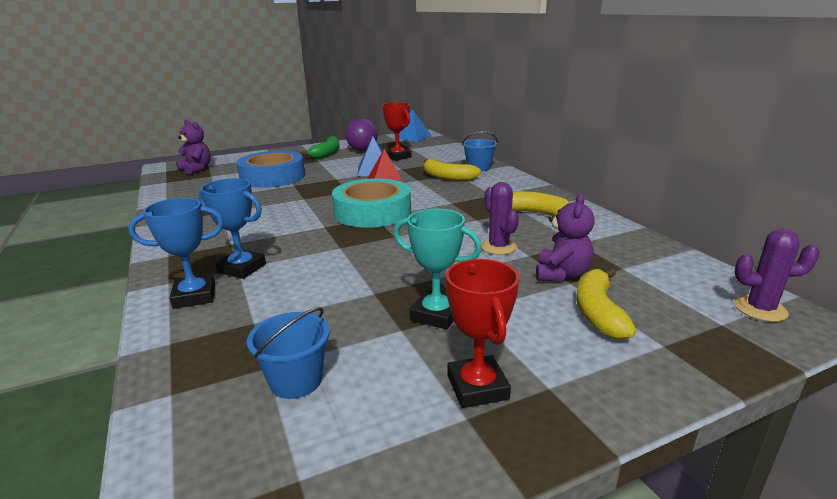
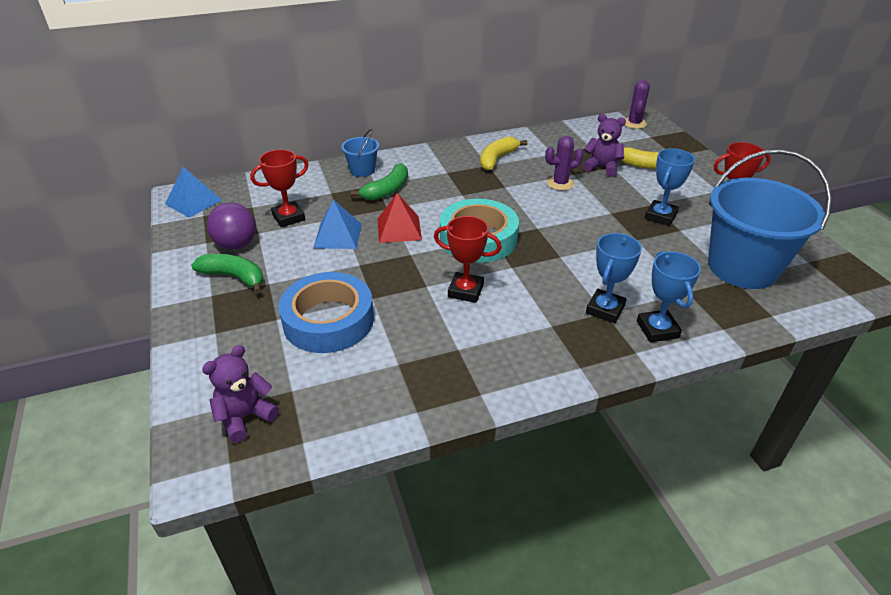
camera: 85 degrees left, 15 degrees up
(293, 211) = (465, 291): none -> red trophy
(296, 380) = (742, 267): blue bucket -> blue bucket, size x2.20
(436, 314) = (660, 216): turquoise trophy -> blue trophy
(448, 177) = (387, 190): yellow banana -> green banana

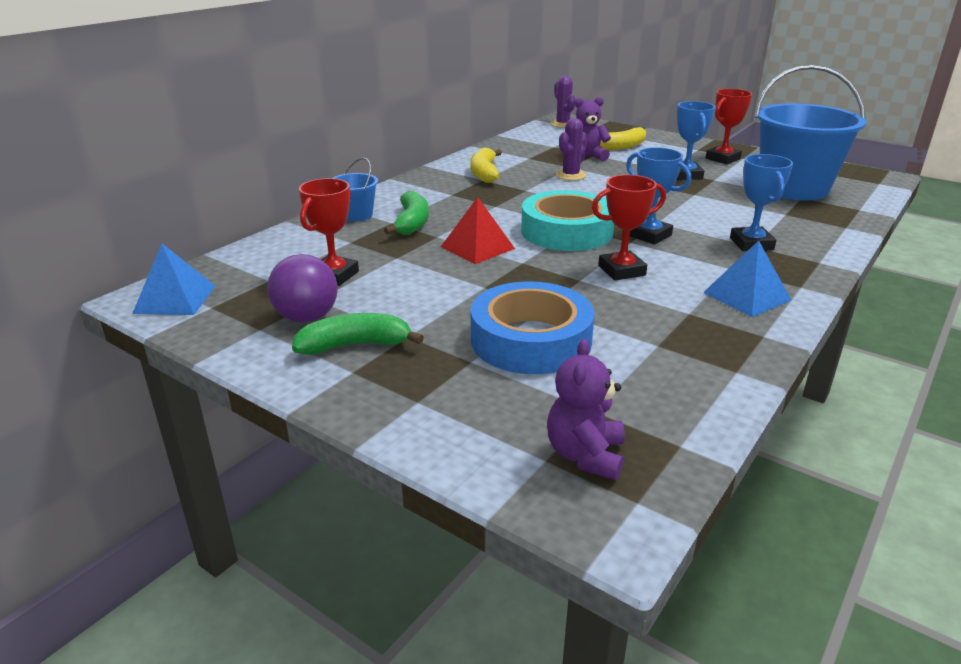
camera: 35 degrees left, 10 degrees down
(338, 235) = (420, 272): blue pyramid -> blue pyramid (746, 296)
(657, 329) = (808, 243): blue trophy -> blue trophy (649, 235)

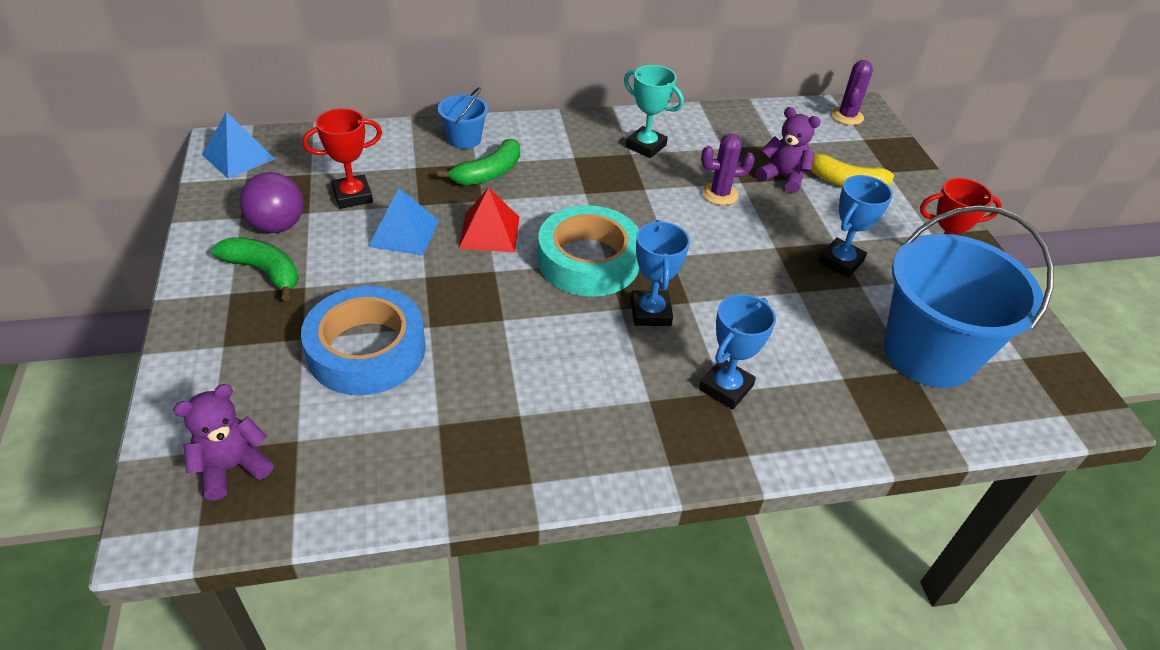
camera: 40 degrees right, 15 degrees up
(484, 173) = (646, 146): yellow banana -> turquoise trophy
(621, 270) = (551, 334): red trophy -> none
(746, 296) = (599, 436): blue pyramid -> blue pyramid (404, 233)

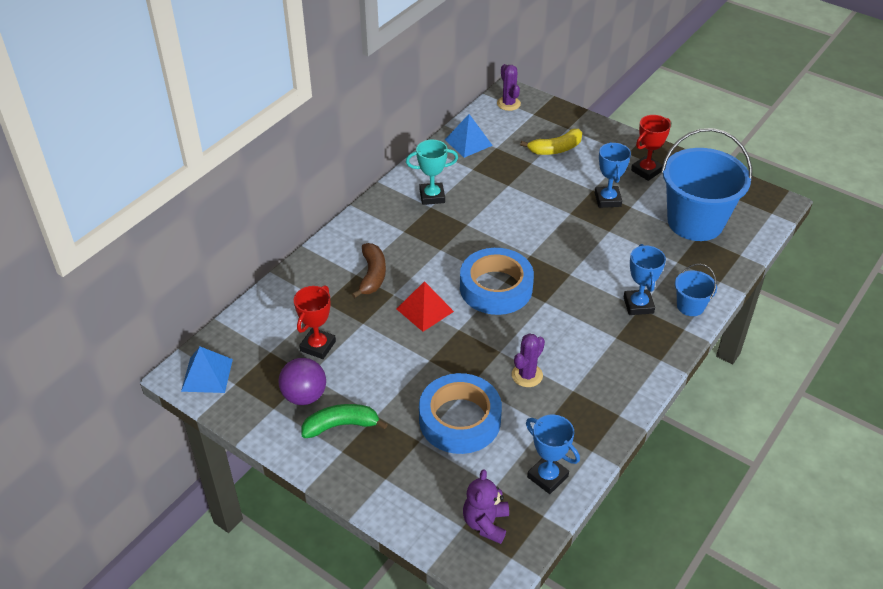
camera: 40 degrees left, 0 degrees up
(404, 233) = (381, 345): blue pyramid -> blue pyramid (468, 142)
(464, 139) = (326, 264): blue bucket -> blue bucket (690, 306)
(488, 173) = (372, 275): green banana -> brown banana
(588, 260) = (496, 288): turquoise tape -> blue tape
(650, 312) = (561, 293): blue trophy -> blue trophy (547, 476)
(720, 194) = (507, 200): purple cactus -> purple cactus (527, 375)
(783, 177) = (524, 167): purple teddy bear -> none

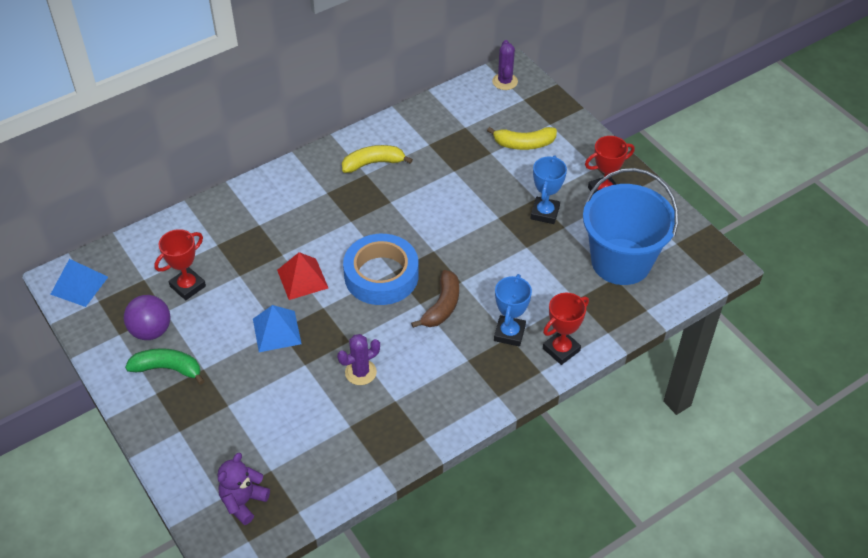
camera: 20 degrees right, 5 degrees up
(372, 275) = (273, 230): brown banana -> brown banana (442, 306)
(432, 196) = (373, 163): turquoise trophy -> yellow banana
(460, 420) = (275, 396): blue tape -> none
(468, 142) = (440, 114): blue pyramid -> blue pyramid (277, 331)
(547, 476) = (323, 476): blue trophy -> none
(690, 306) = (561, 349): blue bucket -> red trophy

